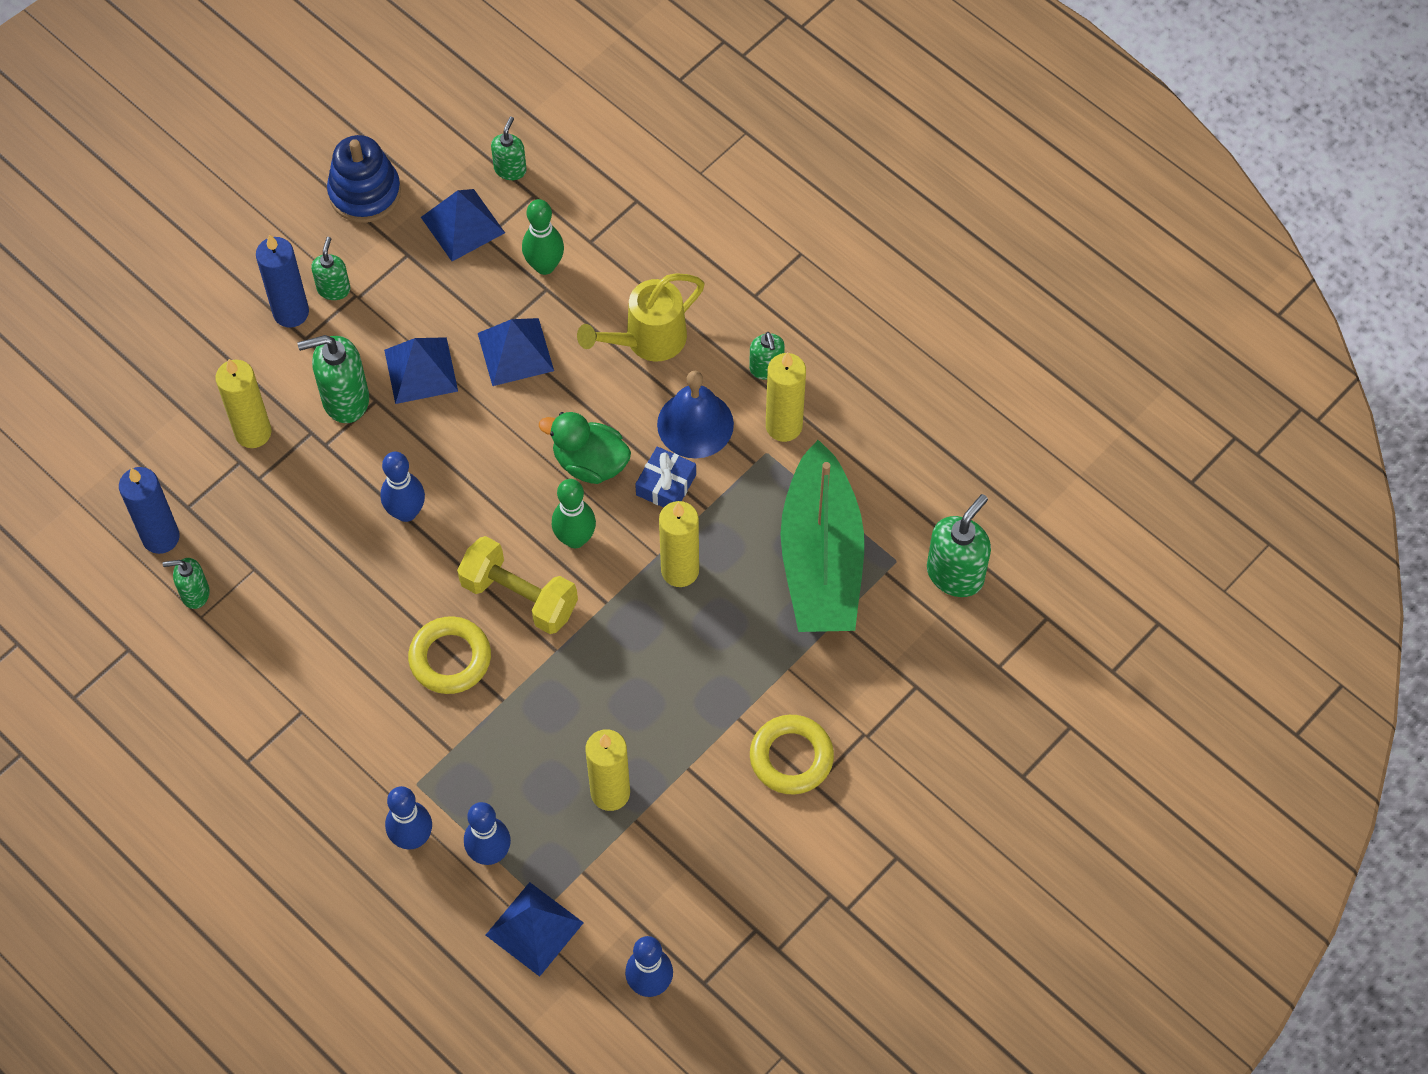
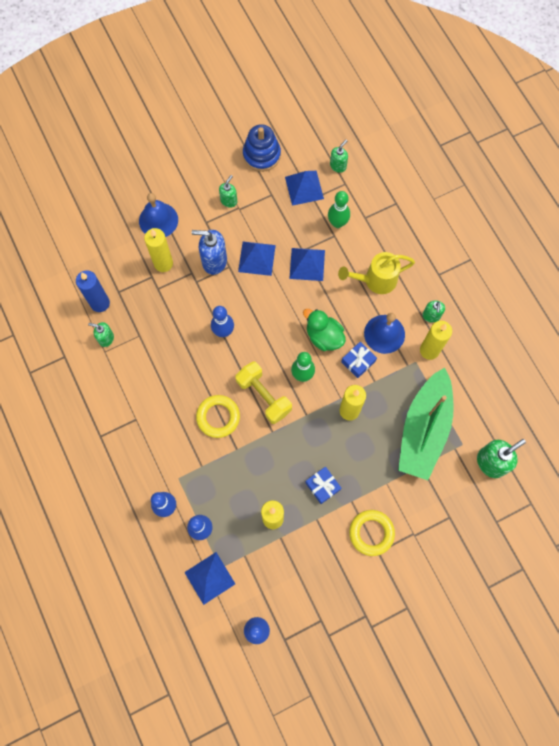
camera: 20 degrees right, 10 degrees up
(216, 362) = (158, 220): none -> blue bell
(291, 312) = (203, 206): blue candle -> none
(345, 399) = (214, 261): green soap dispenser -> blue soap dispenser
(678, 710) = (322, 486): none -> blue gift

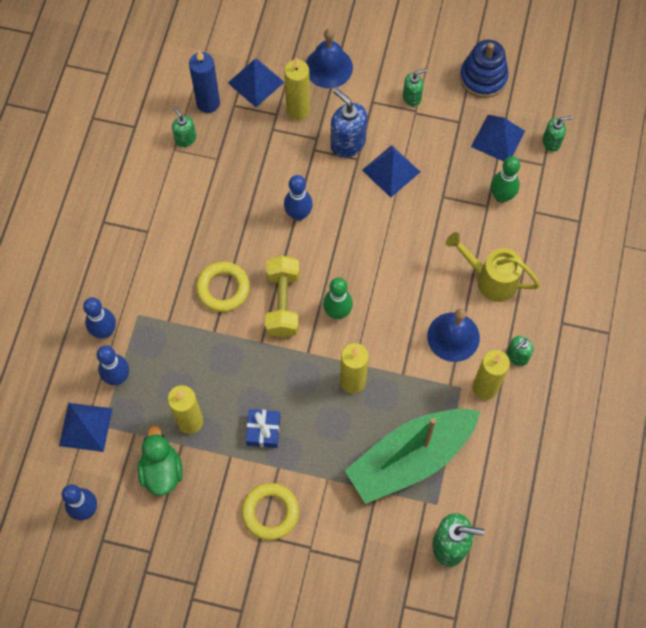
camera: 40 degrees right, 5 degrees down
(307, 264) = (435, 213): blue pyramid -> blue pyramid (256, 82)
(324, 336) = (390, 293): green duck -> green duck (162, 471)
(358, 361) = (403, 342): blue gift -> none

